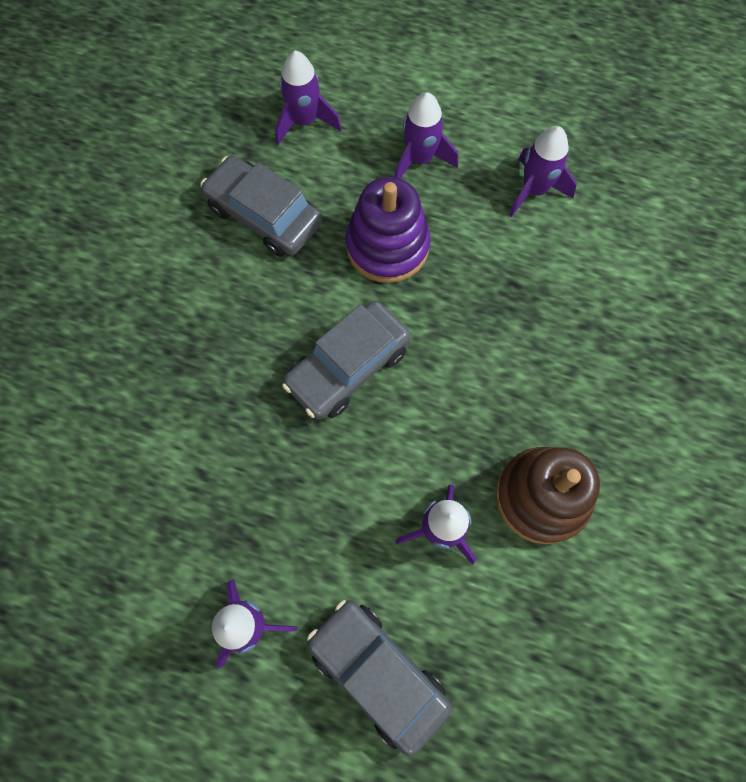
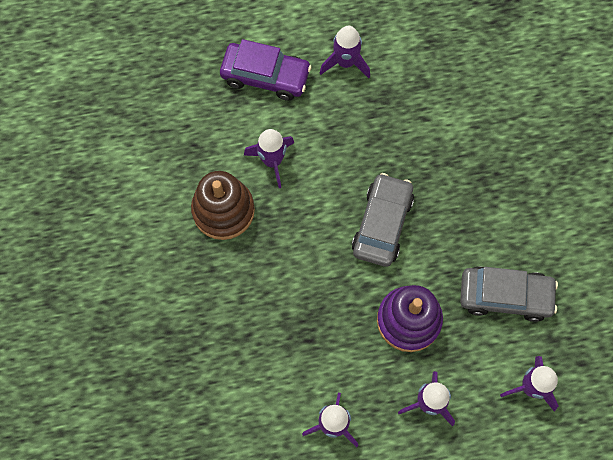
camera: 150 degrees right, 0 degrees up
(378, 673) = (265, 76): grey car -> purple car

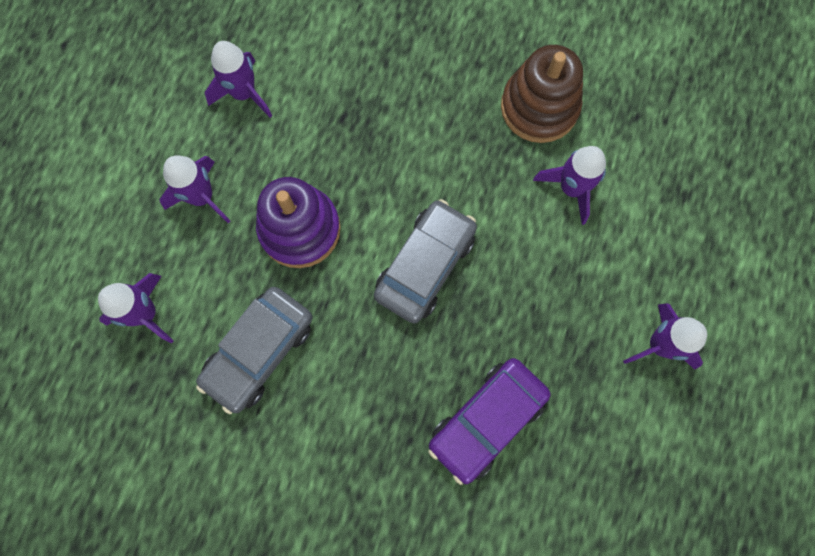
camera: 120 degrees right, 5 degrees up
(265, 76) = (687, 239): purple car -> purple car (487, 420)
(382, 224) = (425, 265): grey car -> grey car turned 105 degrees counterclockwise

